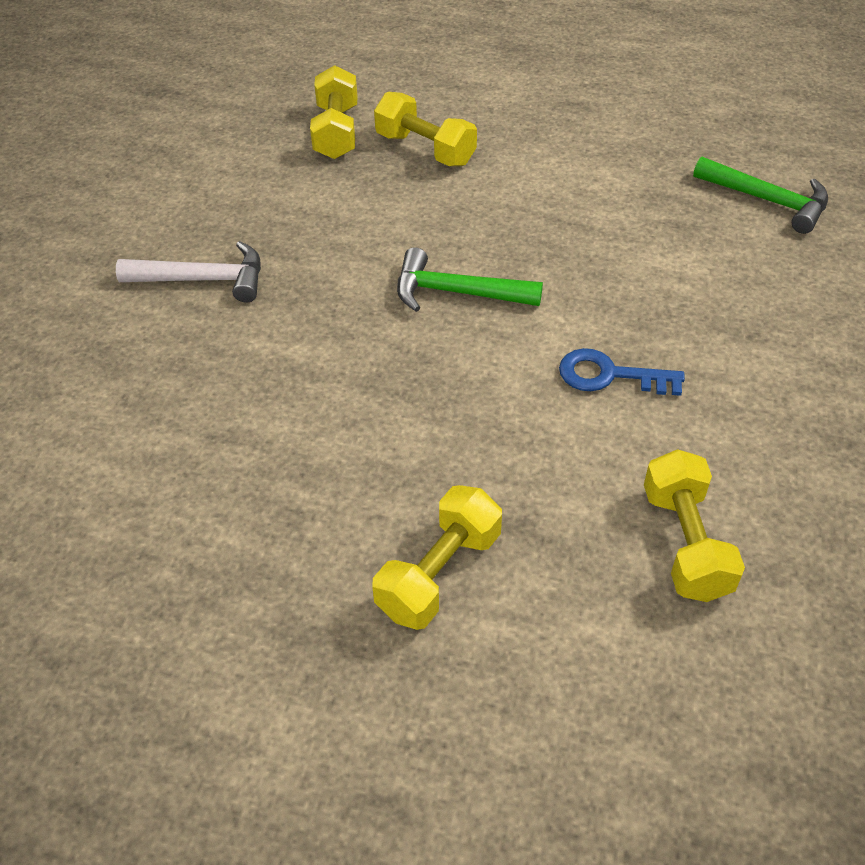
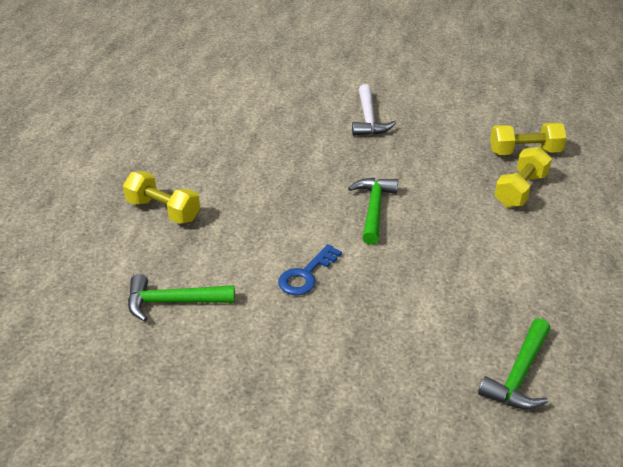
camera: 85 degrees right, 10 degrees down
(610, 375) = (306, 275): blue key -> blue key turned 150 degrees counterclockwise
(685, 543) = (172, 302): yellow dumbbell -> green hammer

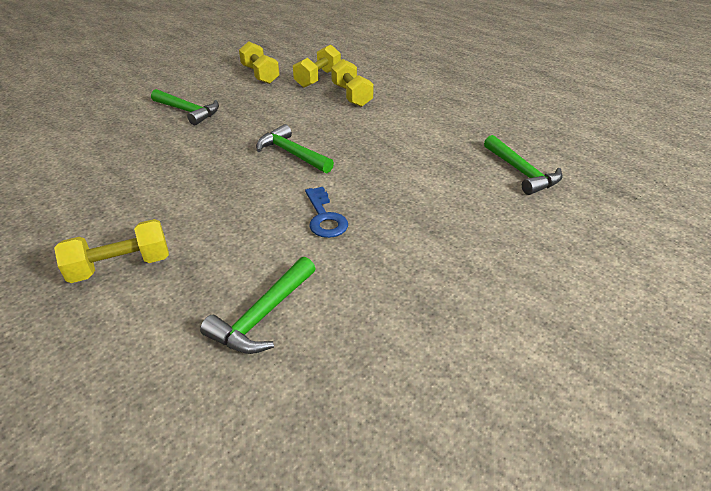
camera: 55 degrees left, 0 degrees up
(368, 119) = (188, 112): white hammer -> green hammer
(481, 116) = (260, 75): none -> yellow dumbbell

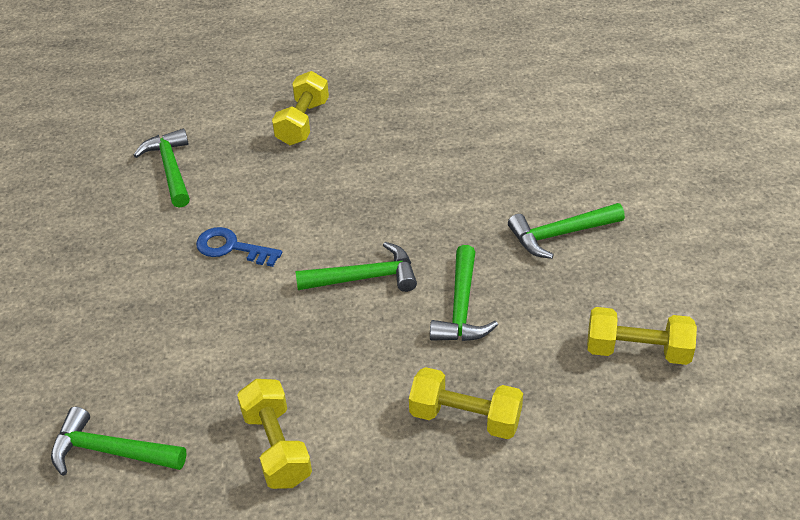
camera: 130 degrees right, 5 degrees up
(281, 118) = (461, 308): none -> green hammer
(318, 78) = (566, 413): yellow dumbbell -> yellow dumbbell (276, 447)

